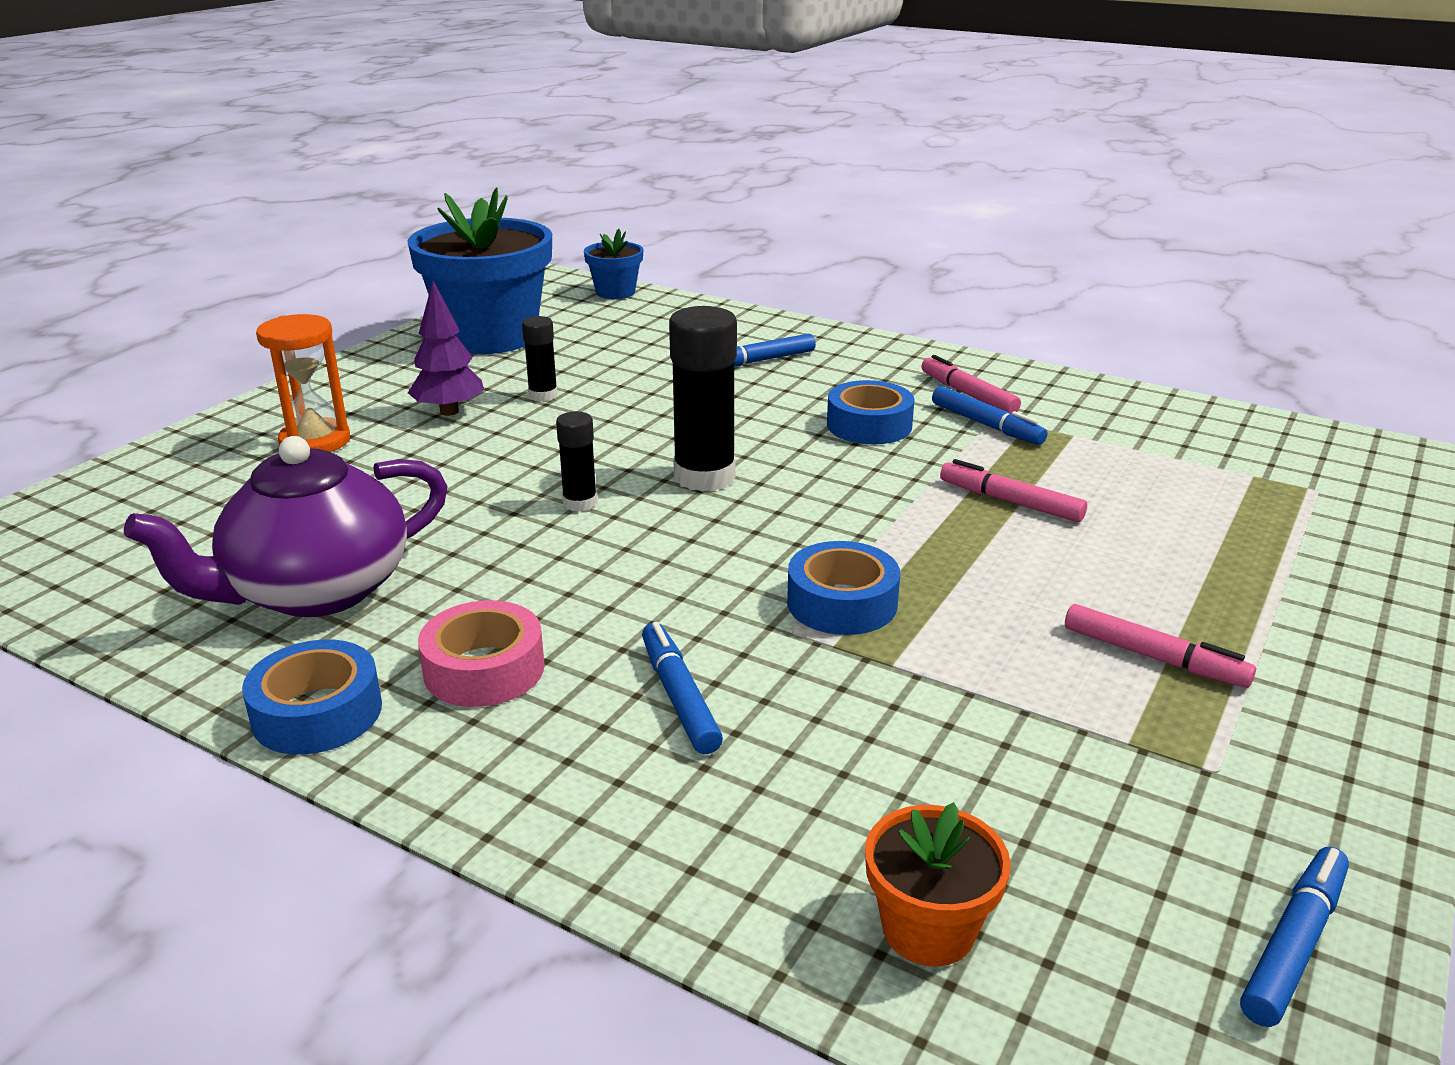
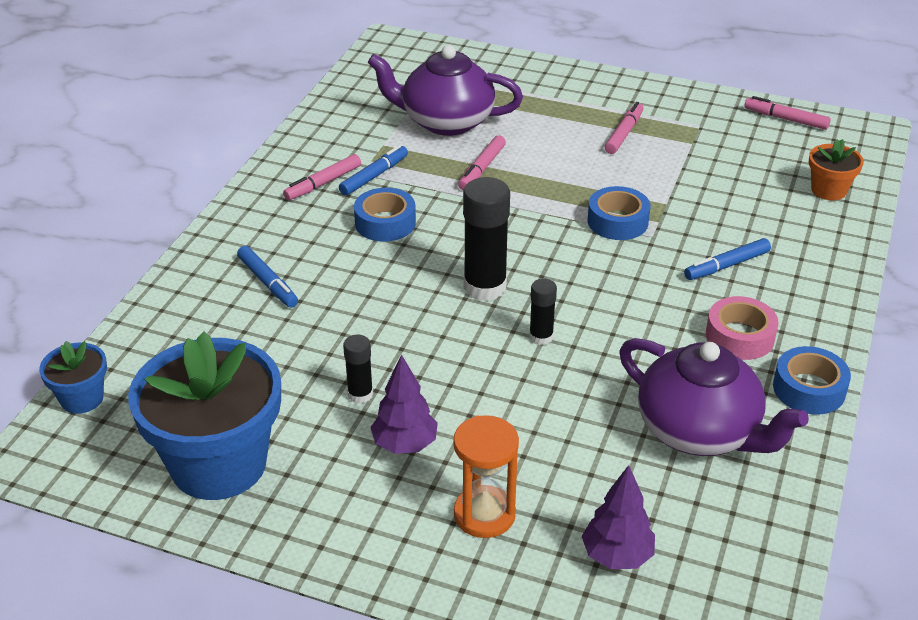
camera: 100 degrees left, 10 degrees up
(184, 503) = (617, 556): none -> purple tree
(1155, 485) = (445, 122): none -> purple teapot
(1294, 944) = (785, 119): blue marker -> pink marker

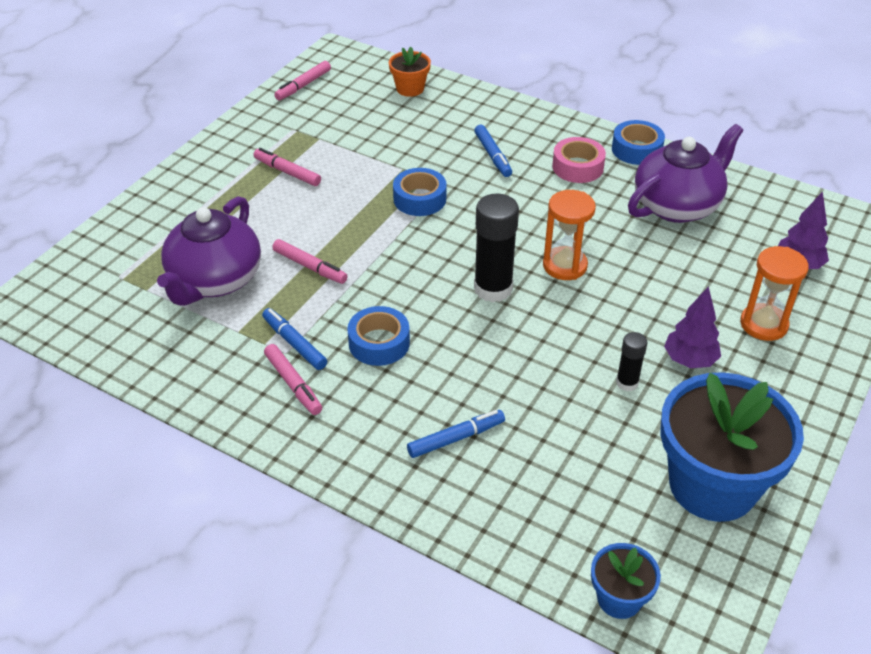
camera: 80 degrees left, 5 degrees up
(541, 337) = (565, 265): black glue stick -> orange hourglass

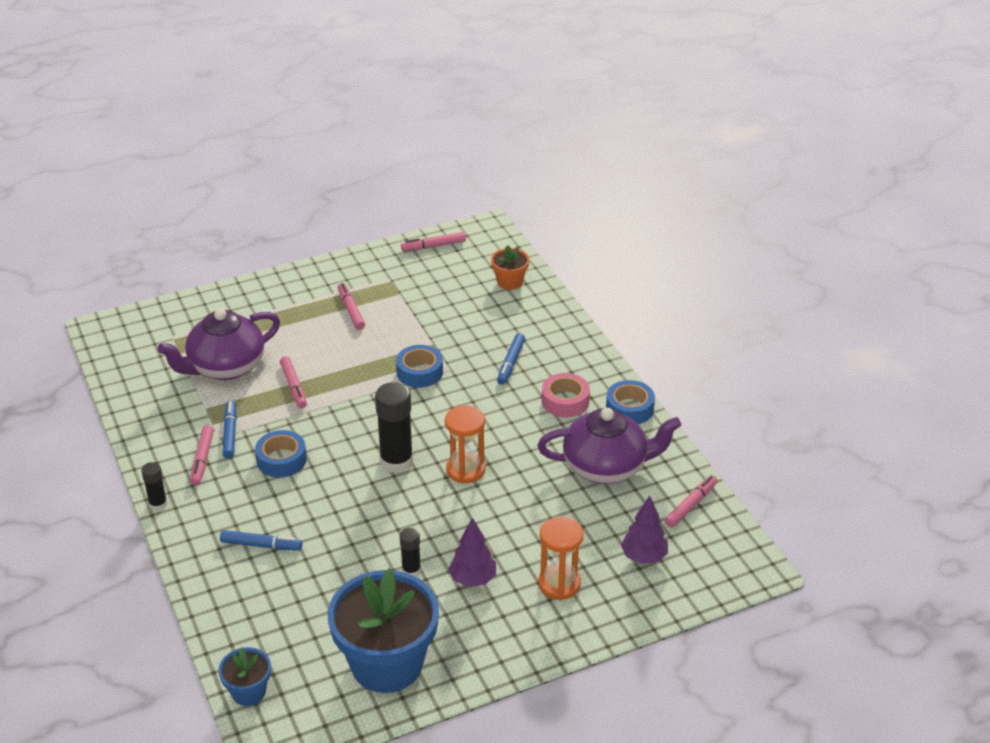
camera: 35 degrees right, 5 degrees down
(295, 456) = (158, 504): none -> black glue stick
(779, 204) = (691, 505): none -> pink marker

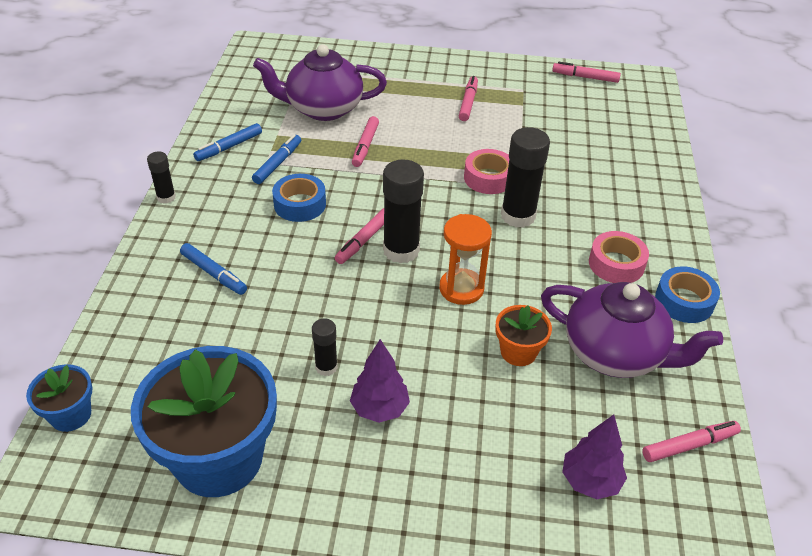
camera: 30 degrees right, 5 degrees up
(202, 459) = (236, 175): pink marker -> pink marker (363, 240)
(419, 372) = (488, 178): blue tape -> pink tape
(466, 394) = (518, 216): none -> black glue stick
(510, 282) = (637, 131): orange flower pot -> orange flower pot (518, 352)
(510, 363) = (584, 204): blue marker -> blue marker (229, 147)
(559, 584) = (468, 463): orange hourglass -> none

